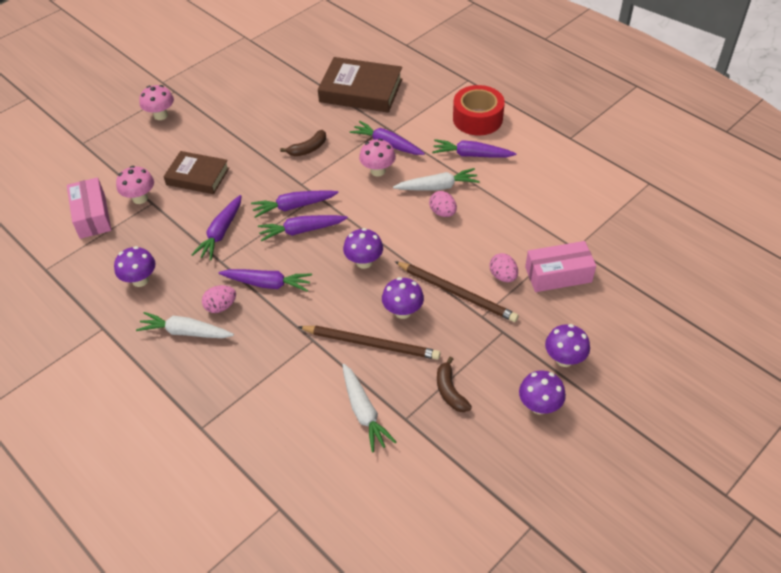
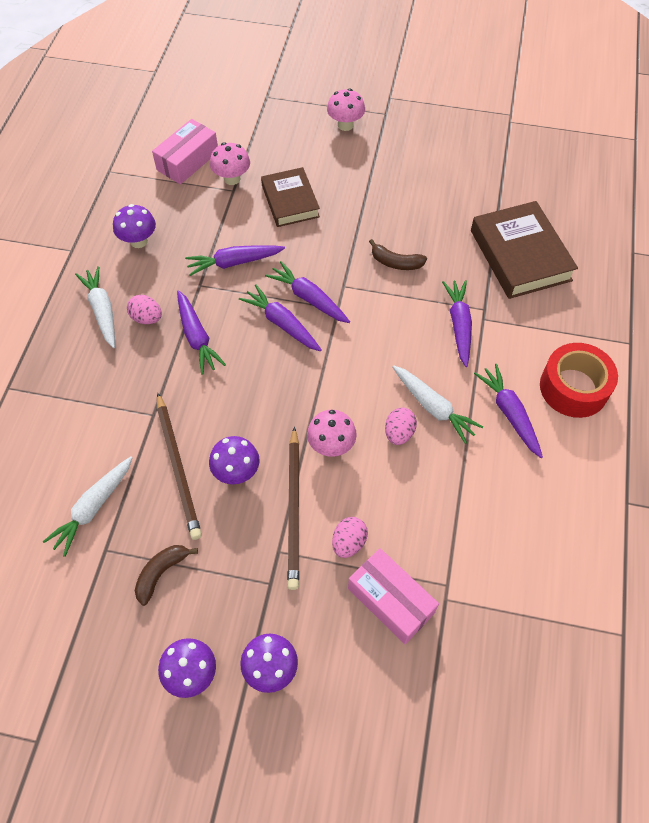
camera: 55 degrees right, 10 degrees up
(364, 262) = (278, 400): purple mushroom -> none
(378, 171) = (413, 340): pink mushroom -> pink mushroom (331, 446)

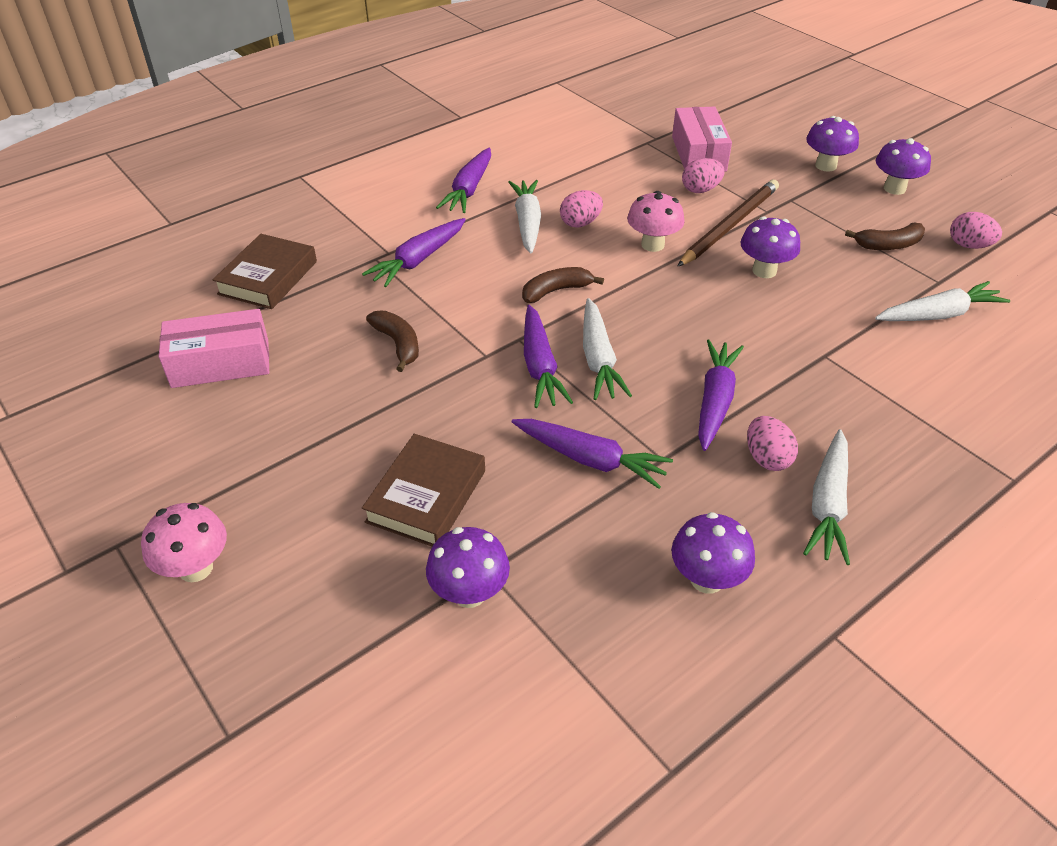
camera: 140 degrees left, 15 degrees down
(96, 621) = (968, 245): none -> pink egg
(178, 467) = (824, 301): brown pencil -> none
(187, 161) = (508, 685): pink box -> pink box (220, 363)
(232, 179) = (469, 593): pink mushroom -> purple mushroom
(282, 324) = (598, 359): purple carrot -> white carrot
(353, 358) = (556, 291): none -> brown banana
(520, 255) = (268, 278): brown book -> brown book, size x0.66
(573, 388) = (392, 177): red tape -> none

